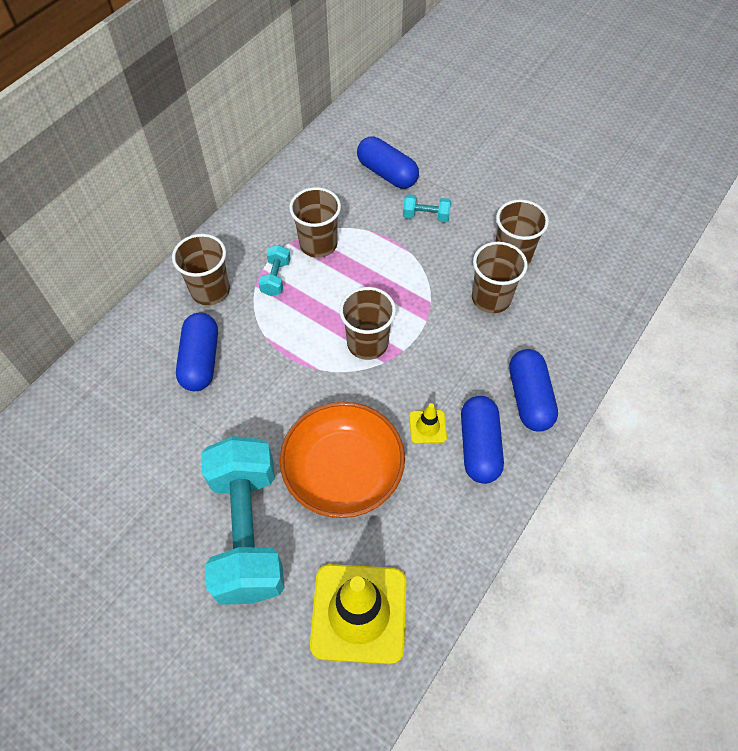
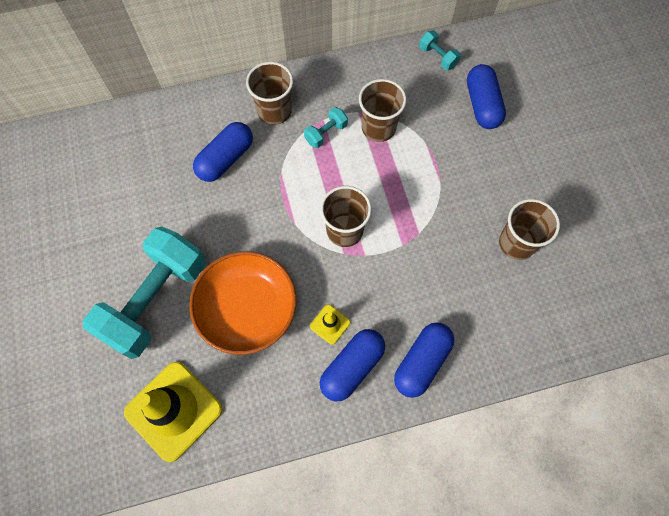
camera: 40 degrees right, 10 degrees up
(426, 216) = (479, 161): turquoise dumbbell -> turquoise dumbbell (438, 57)
(491, 298) = (467, 264): brown cup -> none

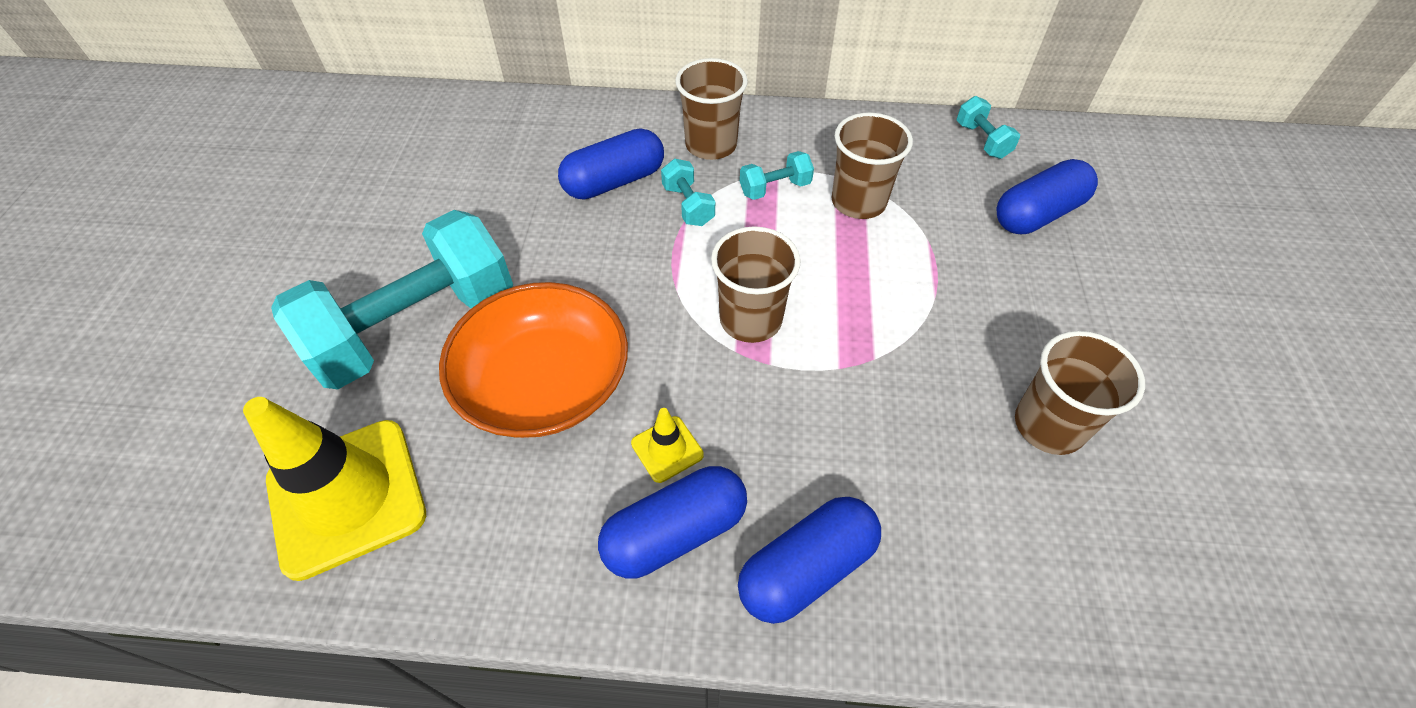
camera: 20 degrees right, 15 degrees down
(278, 163) = (688, 205): none -> turquoise dumbbell
(482, 105) = (1037, 214): blue capsule -> blue capsule turned 45 degrees clockwise

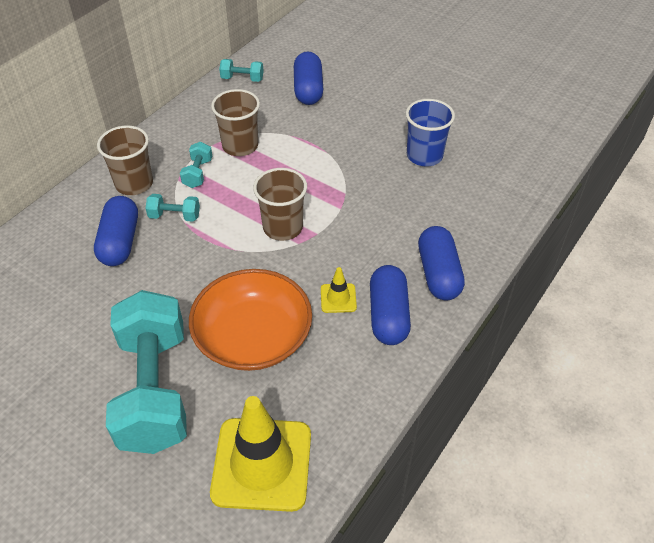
camera: 60 degrees left, 5 degrees down
(1048, 425) = (424, 156): brown cup -> blue cup

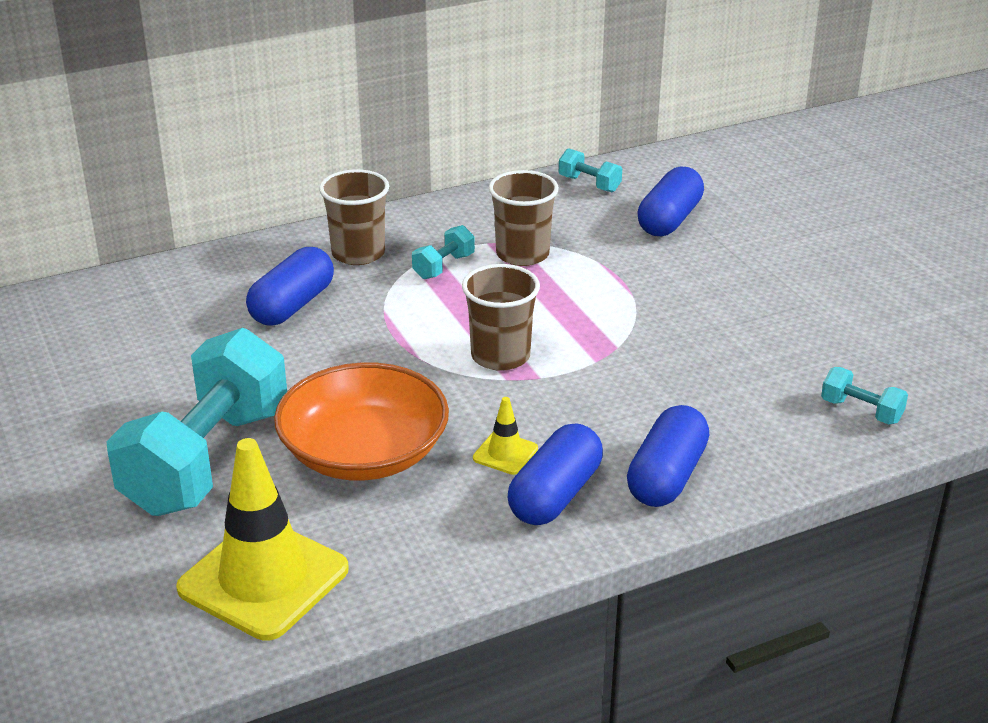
camera: 30 degrees right, 15 degrees down
(174, 216) = (377, 301): turquoise dumbbell -> turquoise dumbbell (861, 411)
(424, 156) = (770, 341): blue cup -> none

